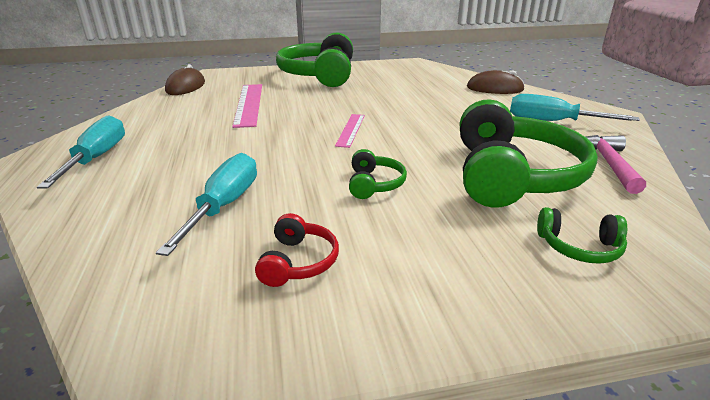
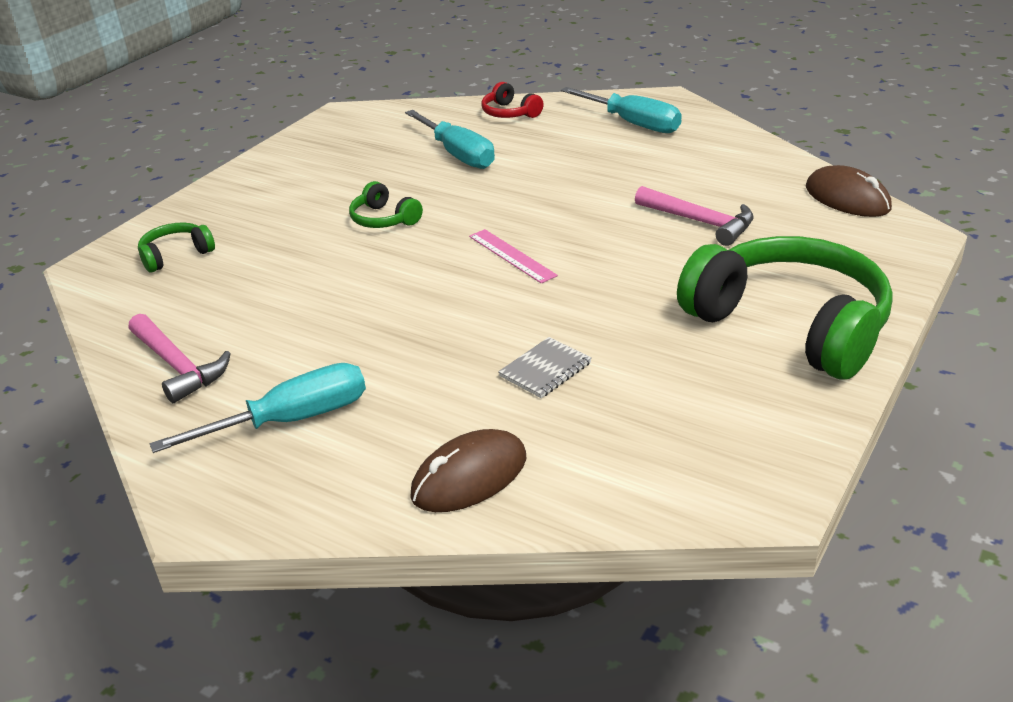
camera: 135 degrees right, 5 degrees up
(249, 104) = (700, 222): pink ruler -> pink hammer
(298, 262) = (350, 160): red headphones -> red headphones (510, 113)
(422, 96) = (545, 370): none -> grey notebook
(512, 175) = (273, 291): green headphones -> none

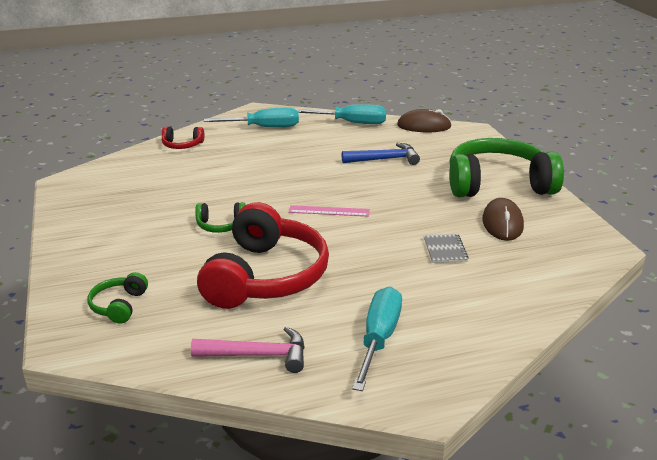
camera: 50 degrees left, 5 degrees down
(322, 294) = (265, 276): none -> red headphones
(457, 154) = (195, 176): turquoise screwdriver -> turquoise screwdriver (351, 123)
(469, 477) = (503, 308): brown mouse -> brown mouse (502, 223)
(700, 222) = (384, 159): pink hammer -> blue hammer

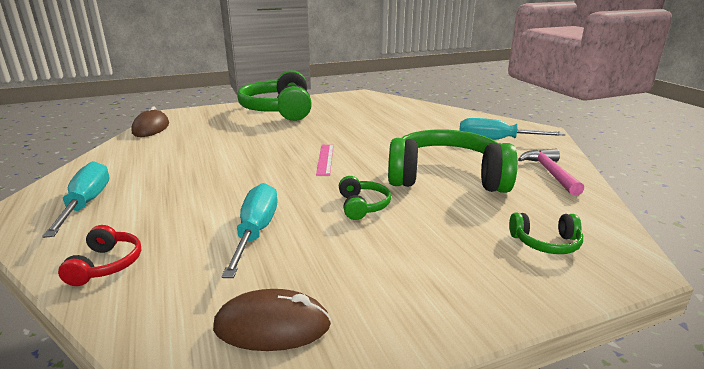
camera: 95 degrees left, 5 degrees down
(265, 276) = (446, 177): red headphones -> green headphones
(351, 123) = (116, 156): turquoise screwdriver -> turquoise screwdriver (256, 232)
(384, 159) = (221, 141): blue hammer -> none
(445, 250) = (379, 124): grey notebook -> none
(502, 223) = (338, 111): brown mouse -> brown mouse (272, 326)

